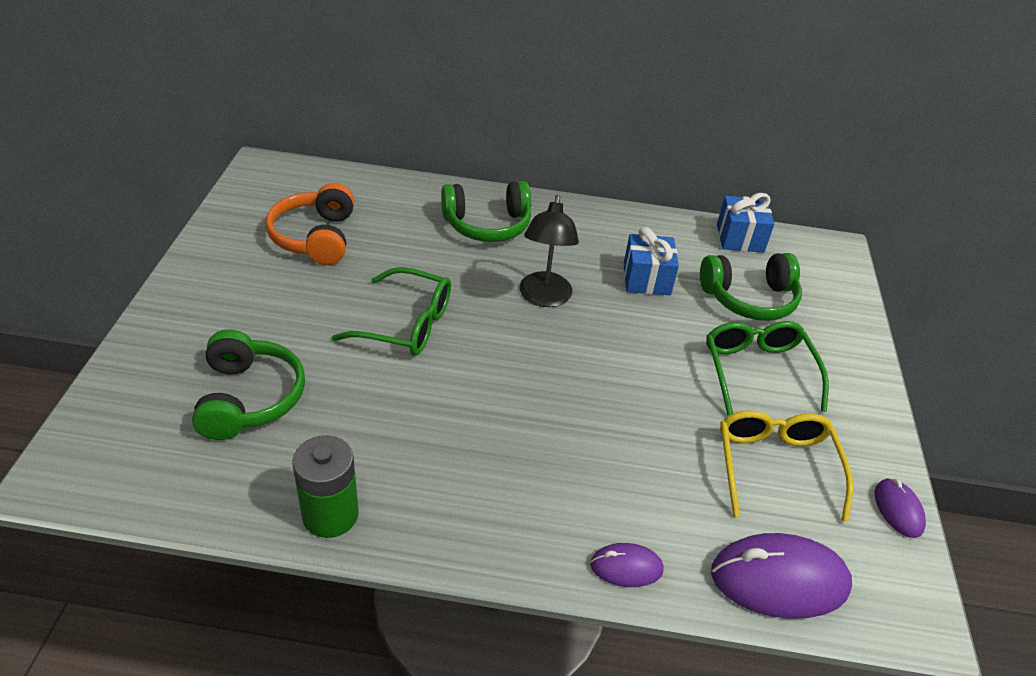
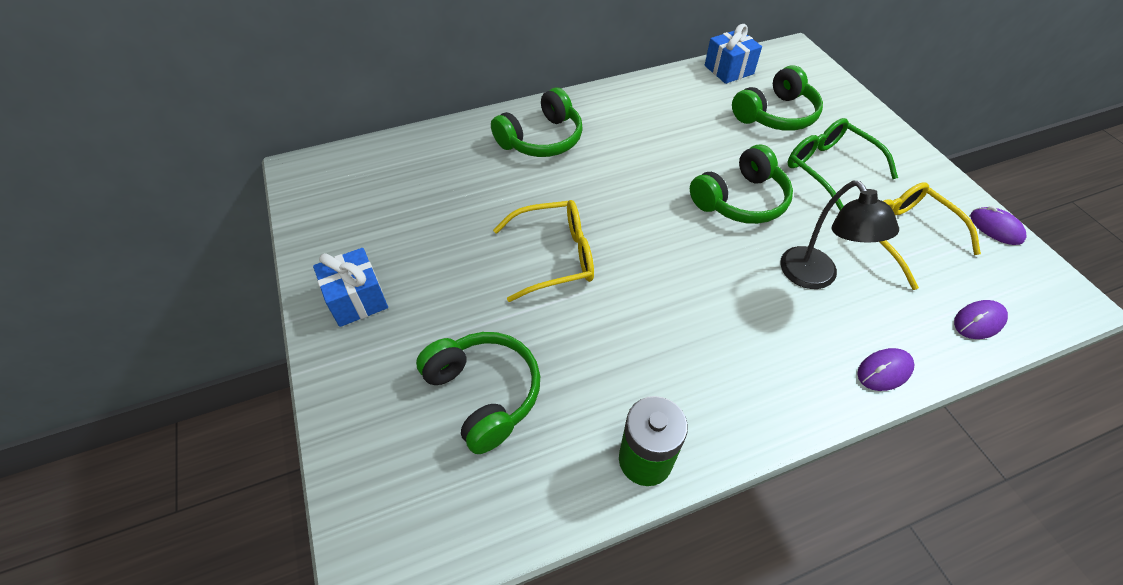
camera: 25 degrees left, 10 degrees up
(315, 237) = (409, 215): orange headphones -> none
(407, 324) = (555, 256): green glasses -> yellow glasses
(544, 298) = (638, 182): black lamp -> black lamp (815, 277)
(631, 357) = (741, 200): none -> green headphones
(646, 279) = (696, 131): blue gift -> blue gift (357, 299)
(779, 580) = (978, 321): purple mouse -> purple mouse, size x0.52

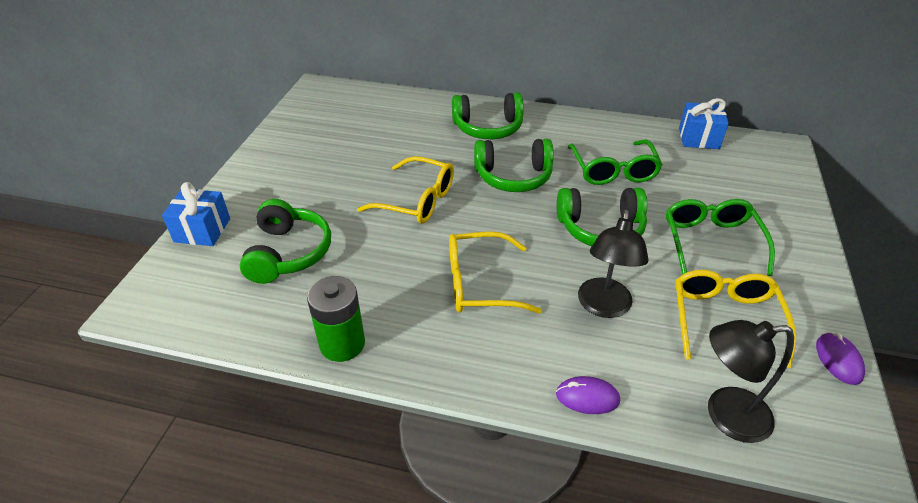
camera: 35 degrees right, 10 degrees down
(357, 299) = (274, 168): blue gift -> blue gift (202, 230)
(695, 135) = (613, 171): none -> green glasses
(700, 314) = (479, 283): none -> yellow glasses
(776, 115) = (705, 185): green headphones -> green headphones (513, 177)
(978, 321) = (725, 415): purple mouse -> black lamp

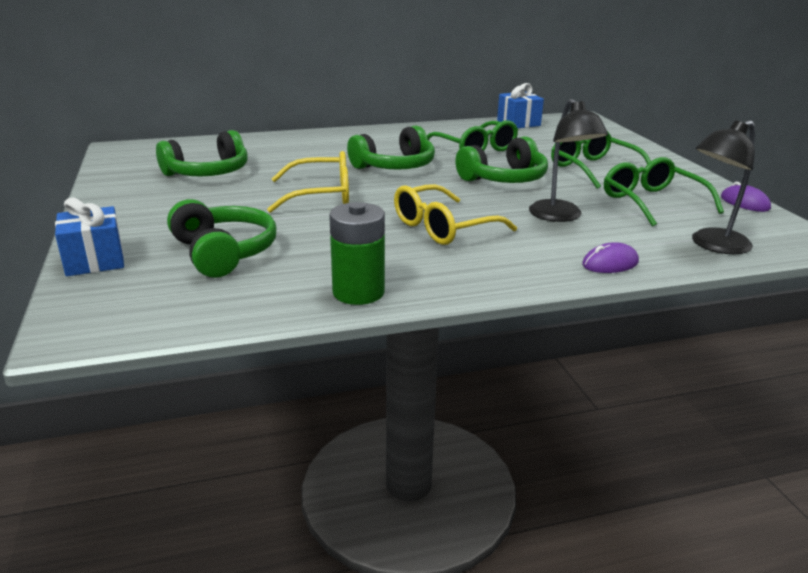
camera: 30 degrees left, 15 degrees down
(488, 128) = (336, 145): green headphones -> green headphones (208, 173)
(724, 319) = (652, 202): yellow glasses -> green glasses

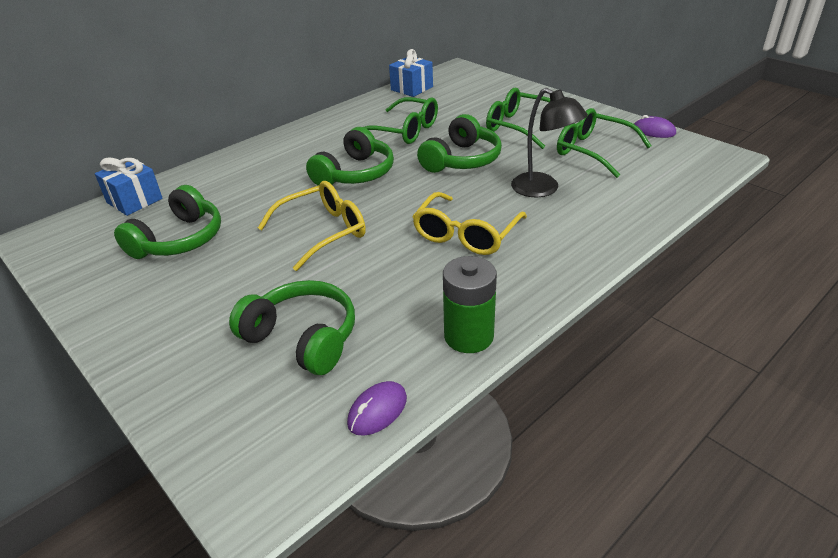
camera: 25 degrees left, 10 degrees up
(95, 260) = (180, 401): blue gift -> blue gift (134, 200)
(610, 263) = (622, 228): purple mouse -> purple mouse (377, 411)
(713, 245) = (671, 183): black lamp -> none

